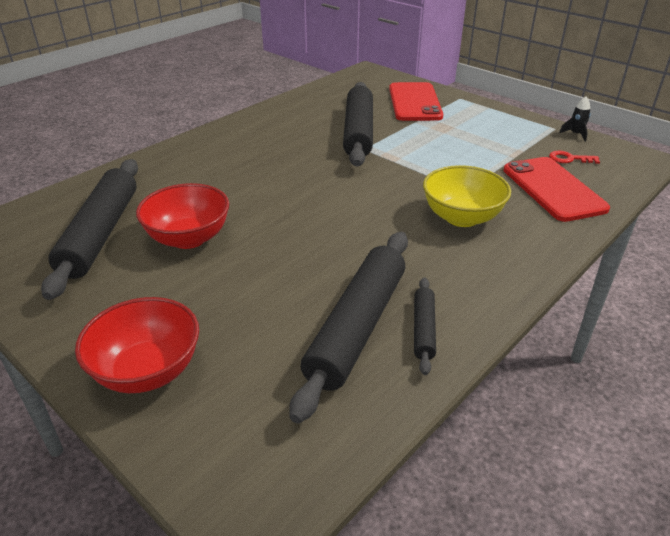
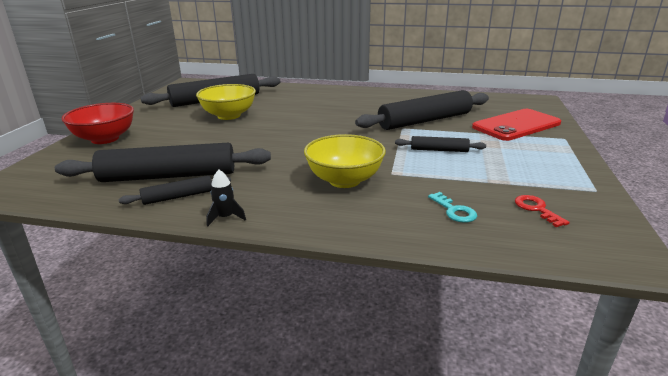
camera: 60 degrees right, 10 degrees down
(188, 238) = (229, 116): red bowl -> yellow bowl
(435, 152) = (439, 150): none -> black rolling pin
(553, 189) = (454, 211): red phone -> turquoise key
(575, 134) = (605, 204): black rocket -> black rocket (225, 217)

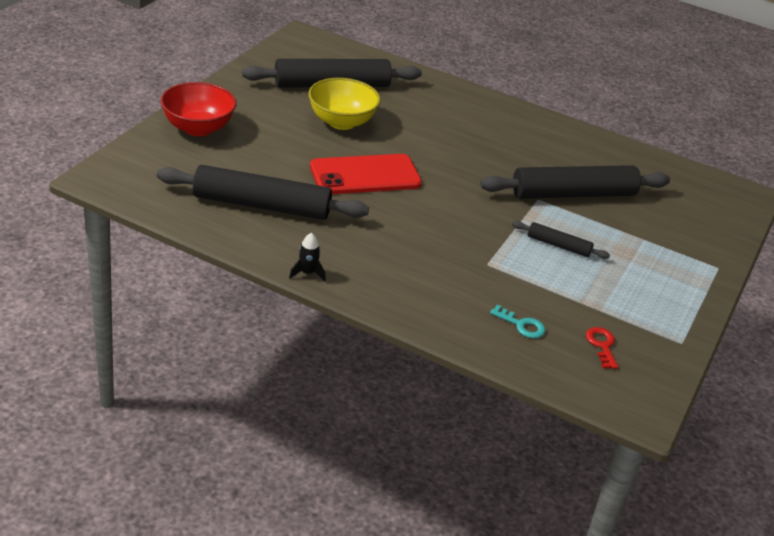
camera: 10 degrees right, 10 degrees up
(178, 196) = (268, 236): black rolling pin -> none
(344, 180) = (435, 259): yellow bowl -> none
(454, 211) = (521, 325): turquoise key -> turquoise key turned 45 degrees counterclockwise
(516, 125) = (679, 232): red phone -> red phone (365, 175)

